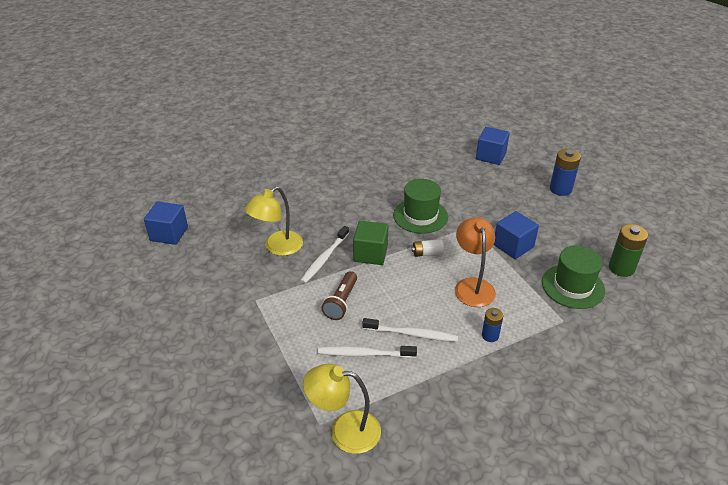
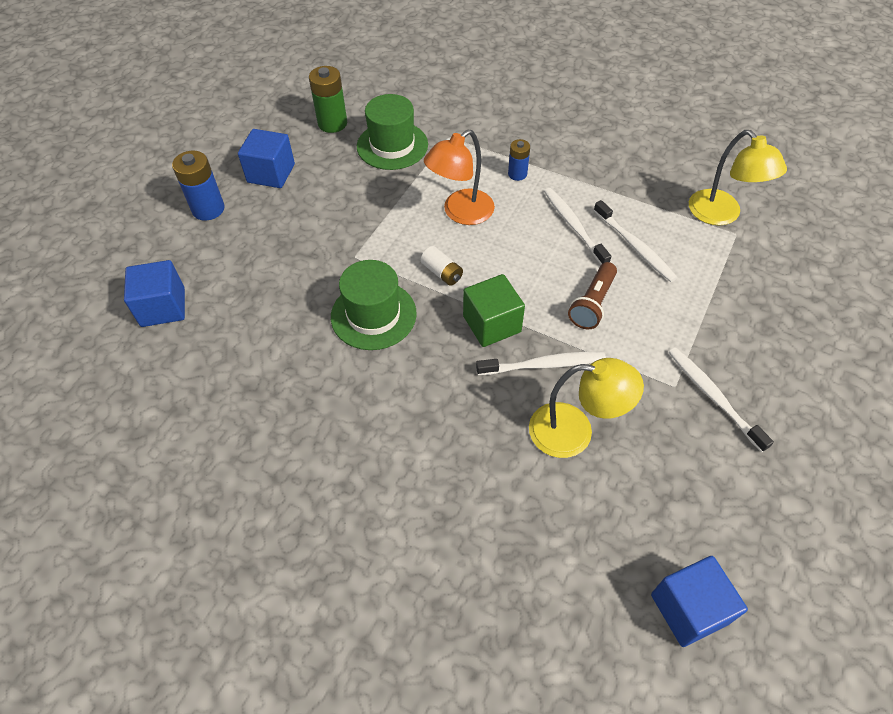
camera: 125 degrees left, 15 degrees up
(232, 311) = (713, 396): none -> white toothbrush
(341, 302) = (592, 304): brown flashlight -> brown flashlight turned 135 degrees clockwise
(513, 246) = (363, 208): blue cube -> blue cube (271, 173)

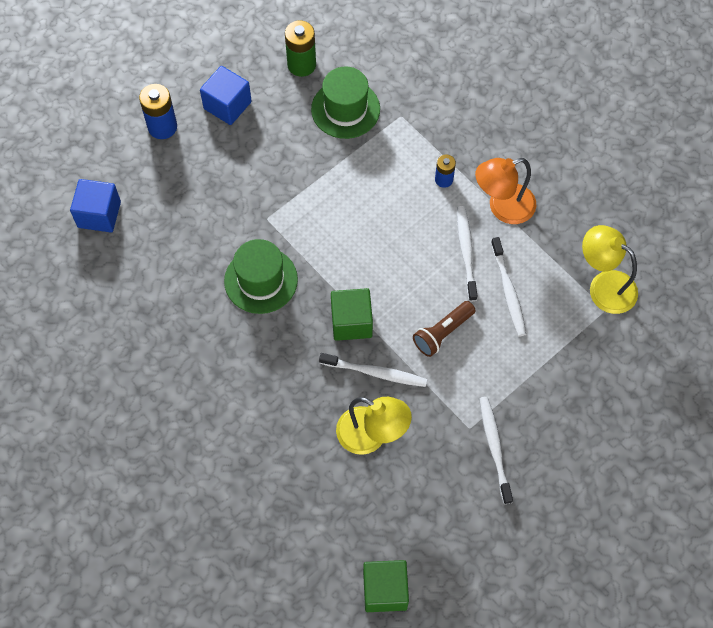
camera: 20 degrees right, 10 degrees up
(442, 272) = (332, 259): white battery -> none
(460, 213) = (374, 204): orange lamp -> orange lamp (502, 207)
(689, 609) = (385, 590): blue cube -> green cube
(721, 215) = (604, 286): yellow lamp -> yellow lamp turned 135 degrees clockwise

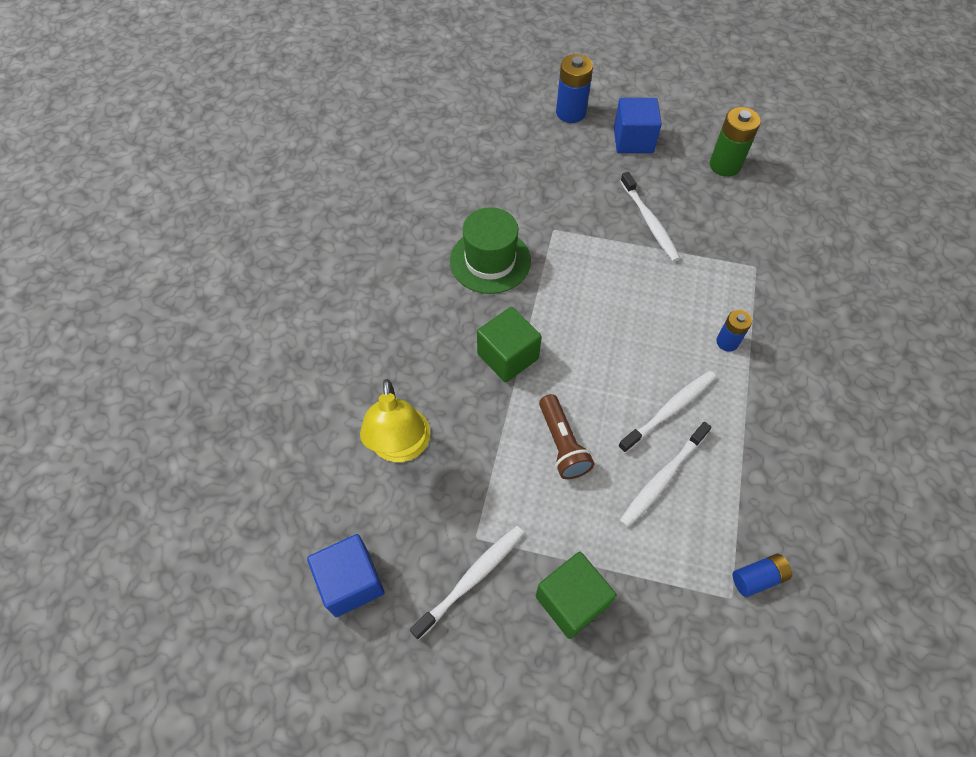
camera: 55 degrees right, 5 degrees down
(99, 214) = (455, 121): blue cube -> blue cube (351, 582)
(345, 109) = (717, 221): green hat -> none
(376, 373) = (471, 410): white toothbrush -> white toothbrush (650, 222)
(385, 590) = (237, 566): green cube -> green cube (571, 601)
(442, 333) = (562, 444): brown flashlight -> brown flashlight turned 120 degrees counterclockwise
(502, 207) = (750, 414): orange lamp -> none
(604, 286) = (758, 577): yellow lamp -> blue battery

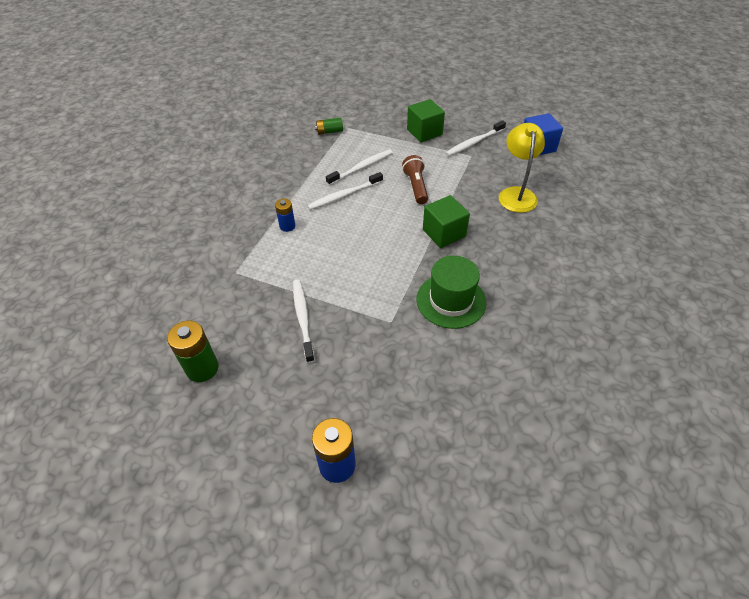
camera: 170 degrees left, 10 degrees down
(633, 140) = (280, 413): blue cube -> none
(758, 577) = (329, 131): blue battery -> green battery

